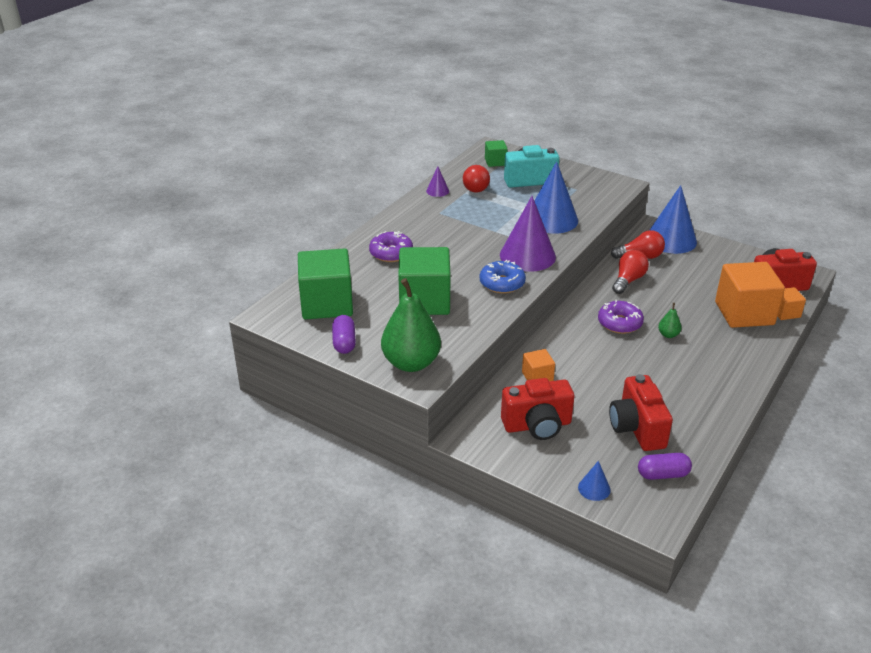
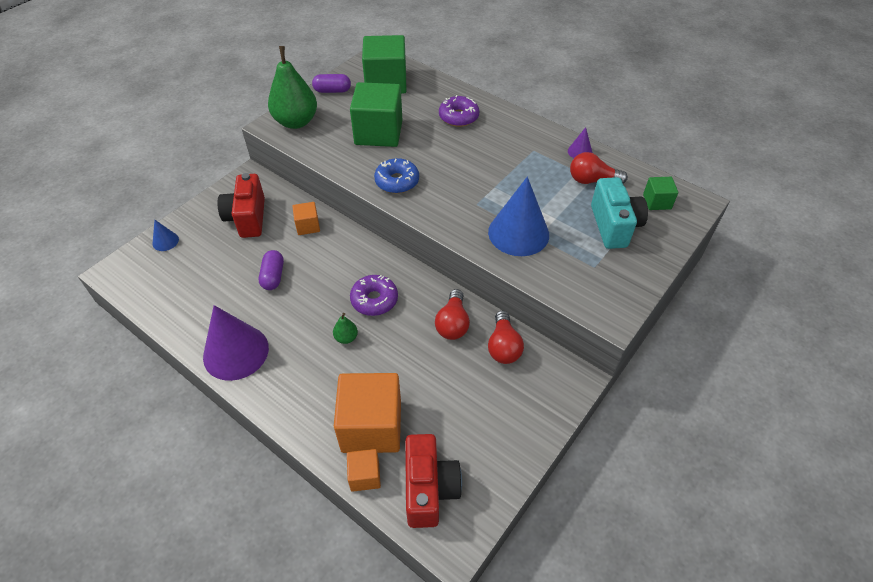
camera: 95 degrees right, 15 degrees up
(527, 256) = (444, 205): purple cone -> purple cone (236, 352)
(628, 280) = (452, 323): red light bulb -> red light bulb turned 60 degrees clockwise
(637, 428) = (219, 281): red camera -> none
(663, 474) = (159, 287): purple capsule -> purple capsule (273, 276)
(671, 240) = (543, 390): blue cone -> none

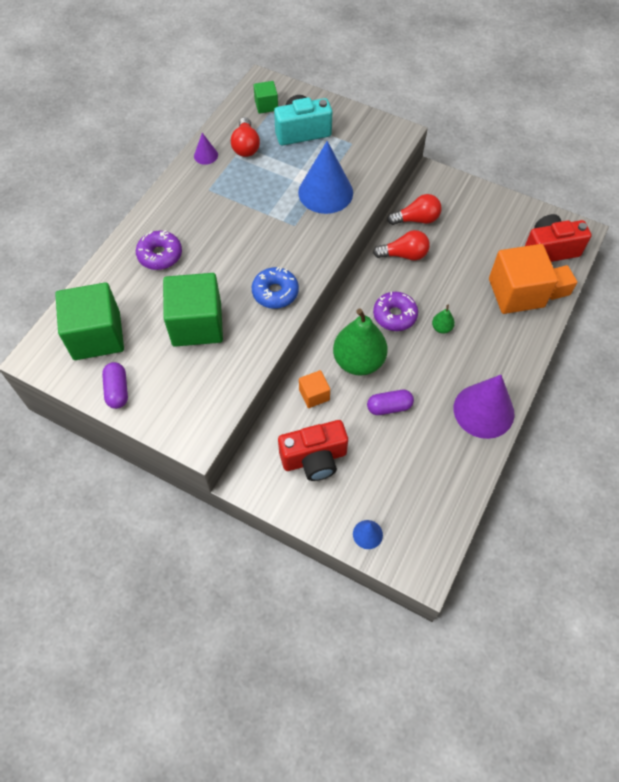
camera: 100 degrees left, 10 degrees up
(296, 122) = (186, 414): green pear -> green pear (358, 361)

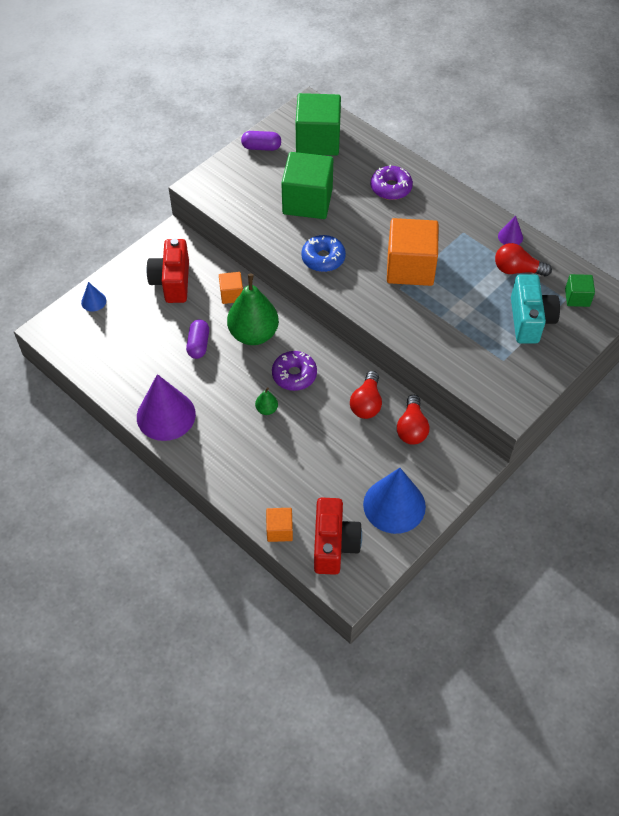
camera: 105 degrees right, 5 degrees down
(325, 192) = (436, 321): blue cone -> blue cone (394, 505)
(516, 293) = (287, 490): orange cube -> orange cube (410, 267)

